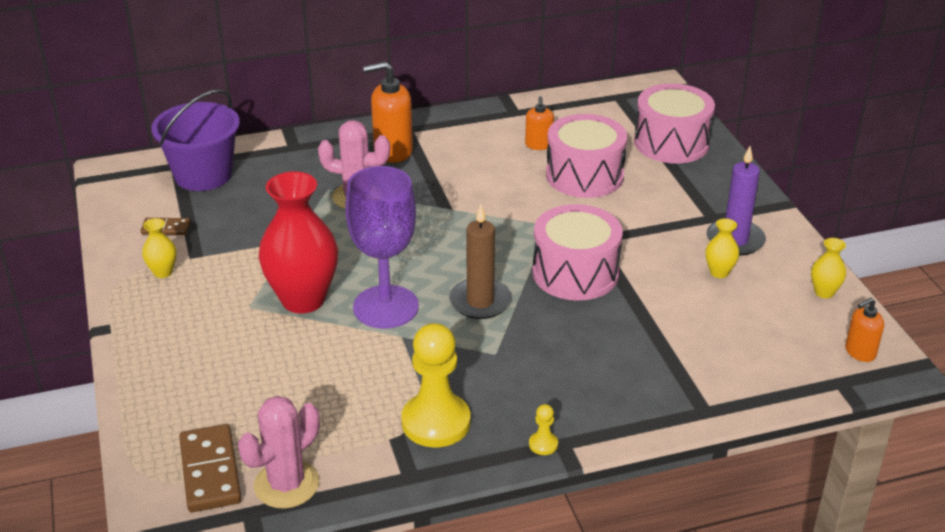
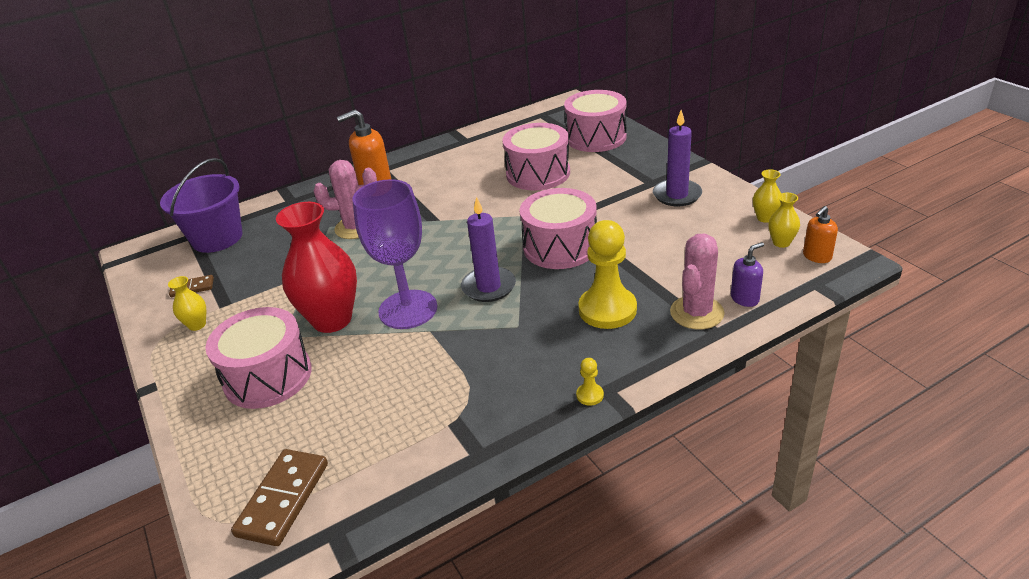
camera: 10 degrees left, 0 degrees up
(210, 471) = (283, 499): brown domino -> brown domino turned 45 degrees clockwise
(223, 345) = (268, 376): none -> pink drum
(286, 484) = (362, 493): pink cactus -> pink cactus (697, 313)
(436, 422) = (486, 399): yellow pawn -> yellow pawn (607, 310)
(480, 302) = (489, 287): brown candle -> purple candle
(538, 145) = (493, 159): orange soap dispenser -> none
(719, 272) = (676, 221): yellow vase -> yellow vase (781, 242)
(754, 381) = (745, 298): none -> purple soap dispenser

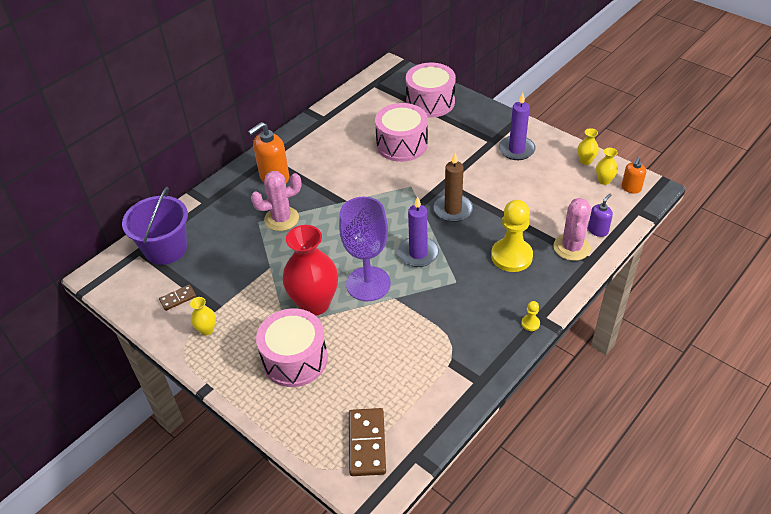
camera: 20 degrees left, 10 degrees up
(560, 247) = (453, 210): pink drum -> brown candle

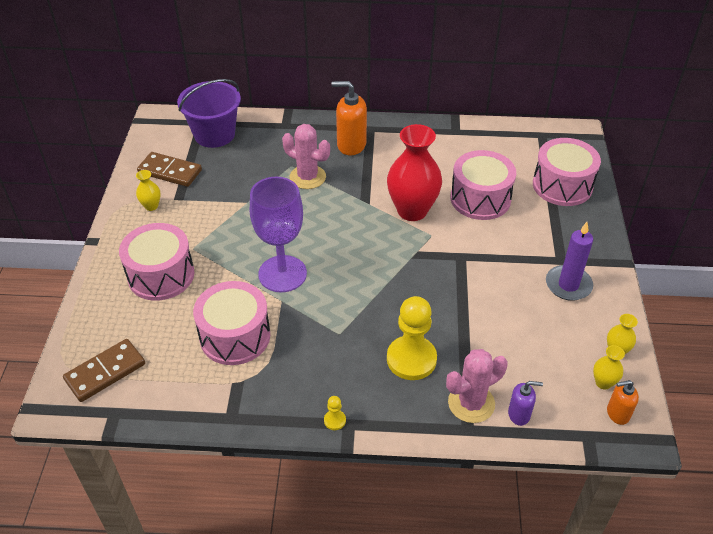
camera: 50 degrees right, 0 degrees up
(178, 299) = (170, 172): brown domino -> brown domino, size x1.81
(314, 304) = (230, 252): red vase -> red vase (412, 210)
(404, 342) = (235, 336): none -> pink drum
(418, 253) = (350, 287): purple candle -> none
(453, 210) = (431, 281): brown candle -> none

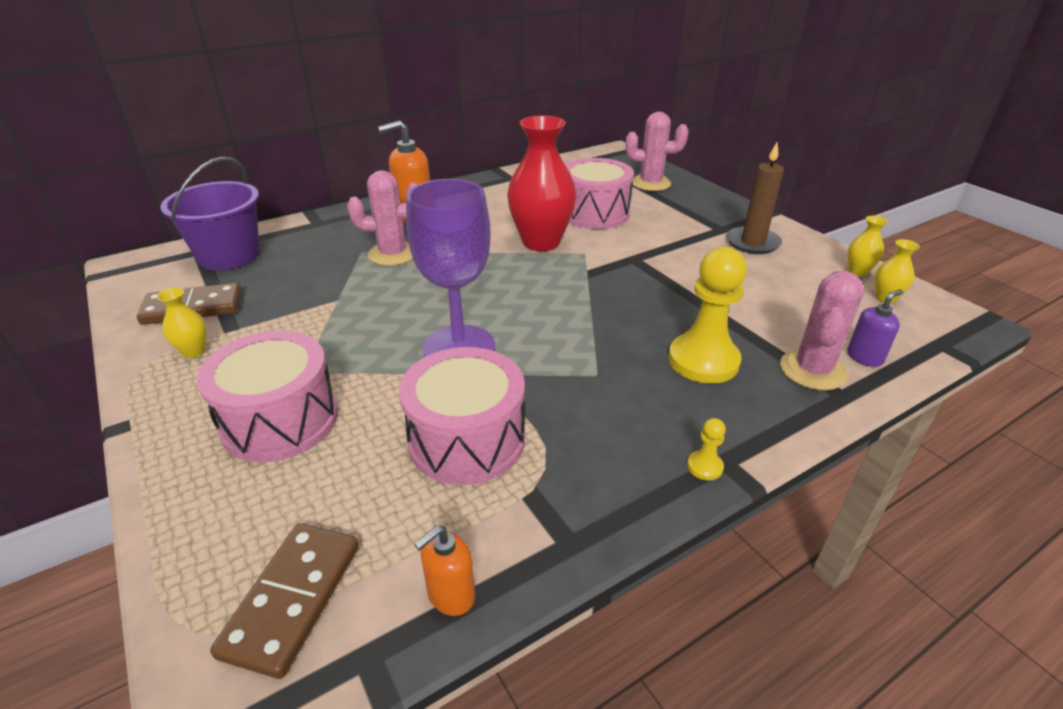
camera: 35 degrees left, 10 degrees down
(562, 185) = (650, 183): pink drum -> pink cactus
(568, 285) = (752, 243): purple candle -> brown candle
(617, 413) = (931, 315): orange soap dispenser -> orange soap dispenser (451, 595)

